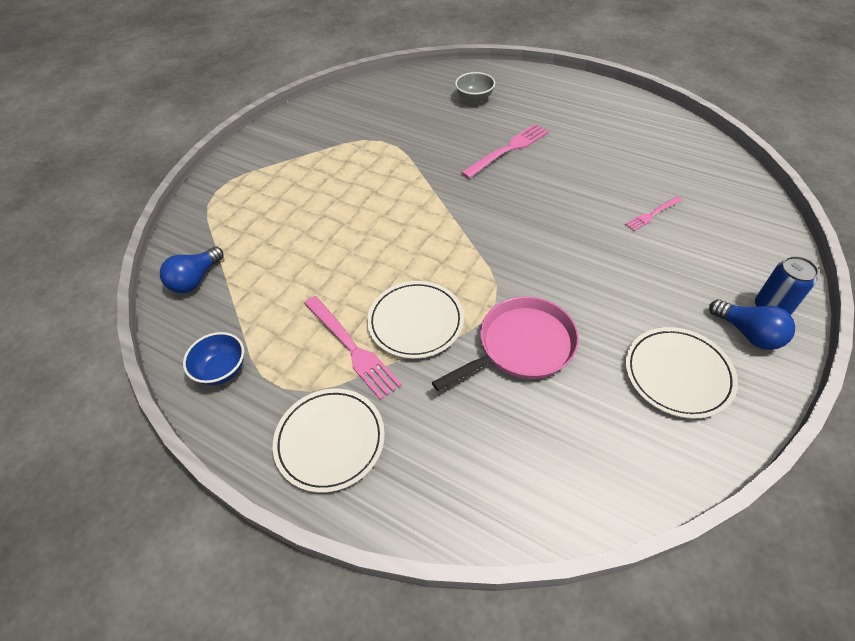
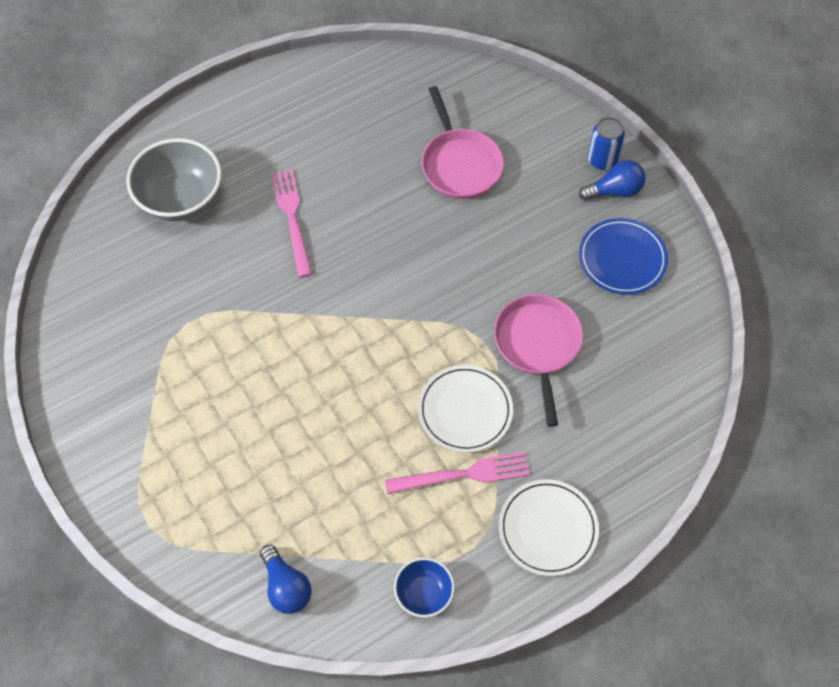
camera: 65 degrees left, 10 degrees up
(474, 98) = (181, 199): grey bowl -> grey bowl, size x1.83
(652, 214) = (460, 164): pink fork -> pink pan
(678, 374) = (622, 259): white plate -> blue plate

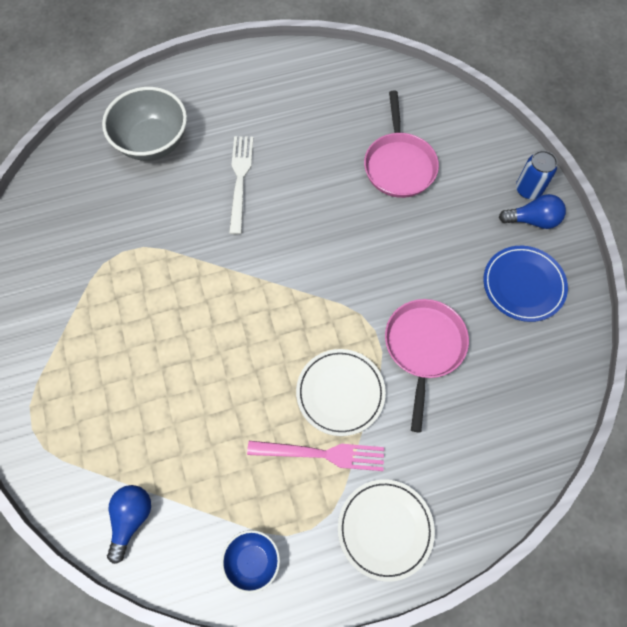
camera: 15 degrees right, 5 degrees up
(286, 587) = (131, 519): blue light bulb -> blue light bulb turned 150 degrees counterclockwise
(292, 218) = (240, 179): pink fork -> white fork

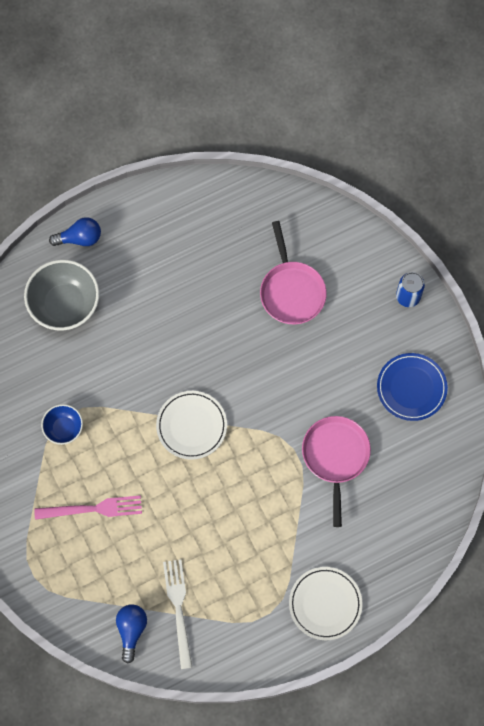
camera: 10 degrees left, 5 degrees up
(240, 179) = (152, 329): white fork -> white fork (178, 609)
(252, 561) = (230, 644): blue bowl -> blue bowl (64, 428)
(322, 454) = (268, 556): pink fork -> pink fork (93, 509)
(340, 393) = (274, 506): white plate -> white plate (191, 426)
(532, 220) = (414, 326): blue light bulb -> blue light bulb (80, 238)

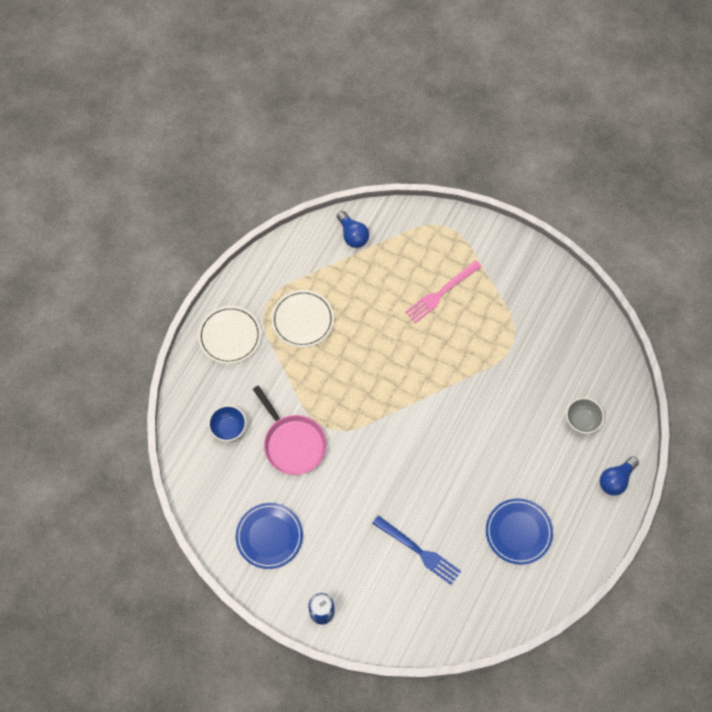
camera: 145 degrees right, 5 degrees down
(64, 428) = (506, 332): blue bowl -> blue bowl (228, 428)
(65, 305) = (582, 420): grey bowl -> grey bowl, size x0.55
(178, 609) = (331, 268): white fork -> none
(191, 426) = (416, 395): white plate -> white plate (302, 320)
(196, 251) = (518, 532): none -> blue plate
(291, 291) = (419, 551): pink pan -> blue fork

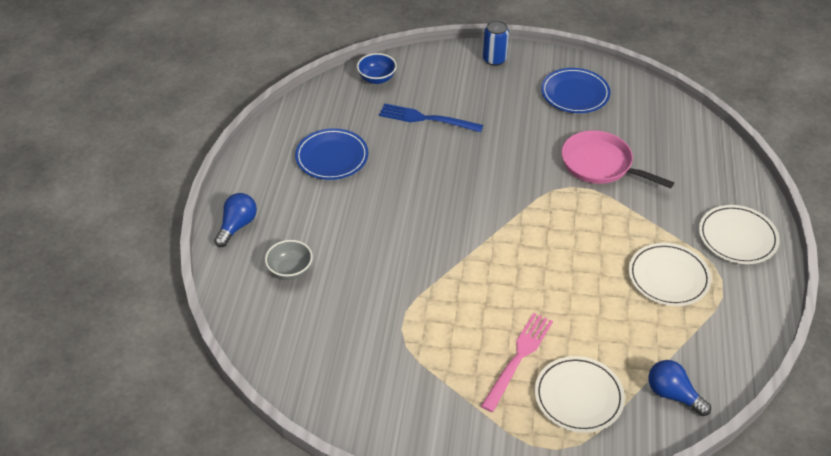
camera: 160 degrees right, 20 degrees down
(228, 428) = (674, 159): blue bowl -> blue bowl (377, 79)
(414, 253) = (578, 397): none -> white plate

